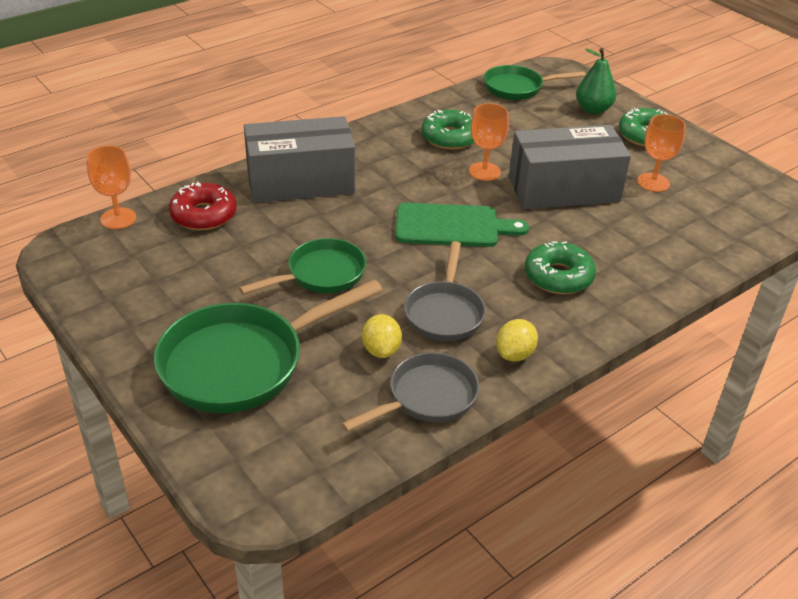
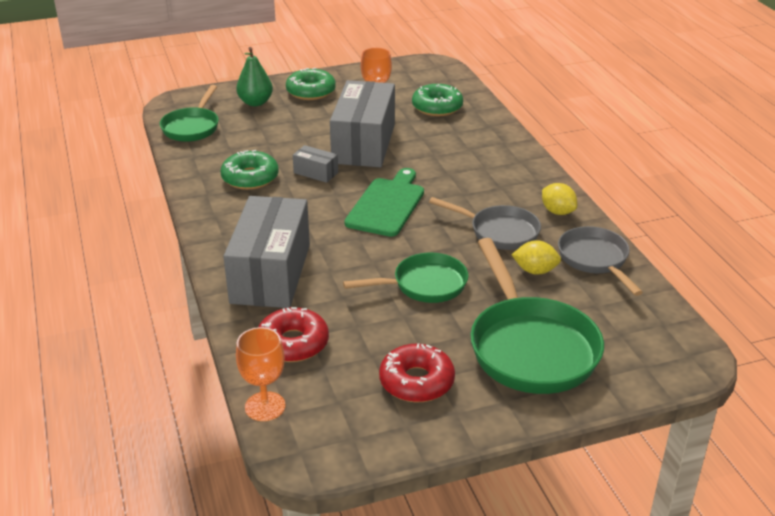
camera: 70 degrees left, 5 degrees down
(168, 295) = (416, 382): none -> red donut
(321, 274) = (424, 285): green pan -> green pan turned 90 degrees clockwise
(484, 171) = (316, 173): orange goblet -> grey box
(558, 276) = (475, 173): green donut -> green donut (437, 107)

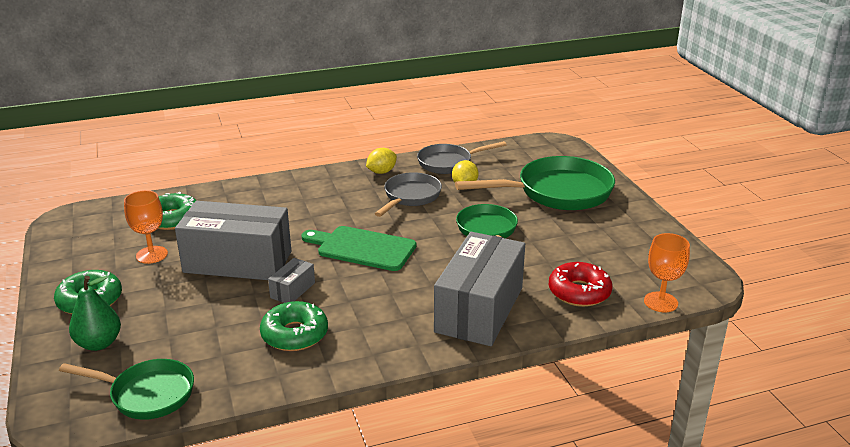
camera: 90 degrees left, 5 degrees down
(271, 273) = (479, 309): grey box -> grey box turned 75 degrees counterclockwise
(416, 382) = (608, 236): red donut -> none

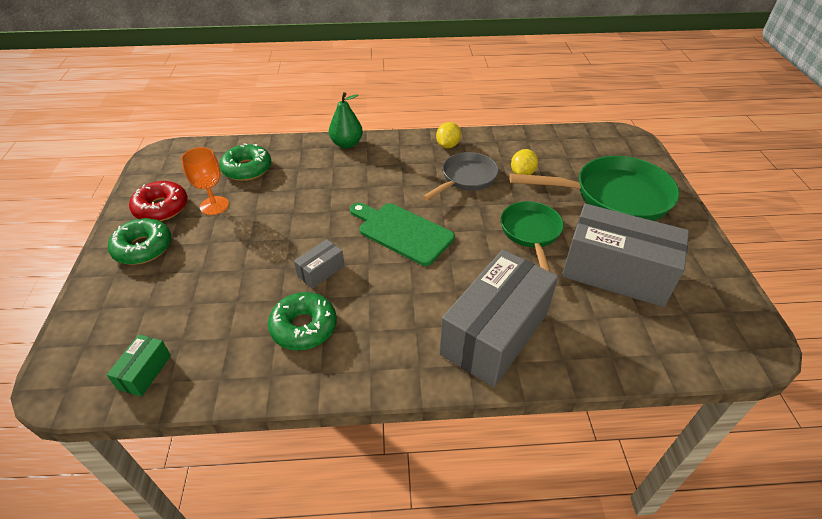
camera: 15 degrees right, 15 degrees up
(99, 343) = (130, 299): green pear -> green pear (347, 144)
(147, 394) = (144, 372): green pan -> green box
(238, 262) = (284, 227): grey box -> grey box (615, 272)
(381, 172) = (447, 145): yellow lemon -> yellow lemon turned 45 degrees counterclockwise
(449, 163) = (514, 144): grey pan -> none
(579, 292) = (607, 332): red donut -> red donut (161, 208)
(660, 302) = (698, 365): orange goblet -> none

